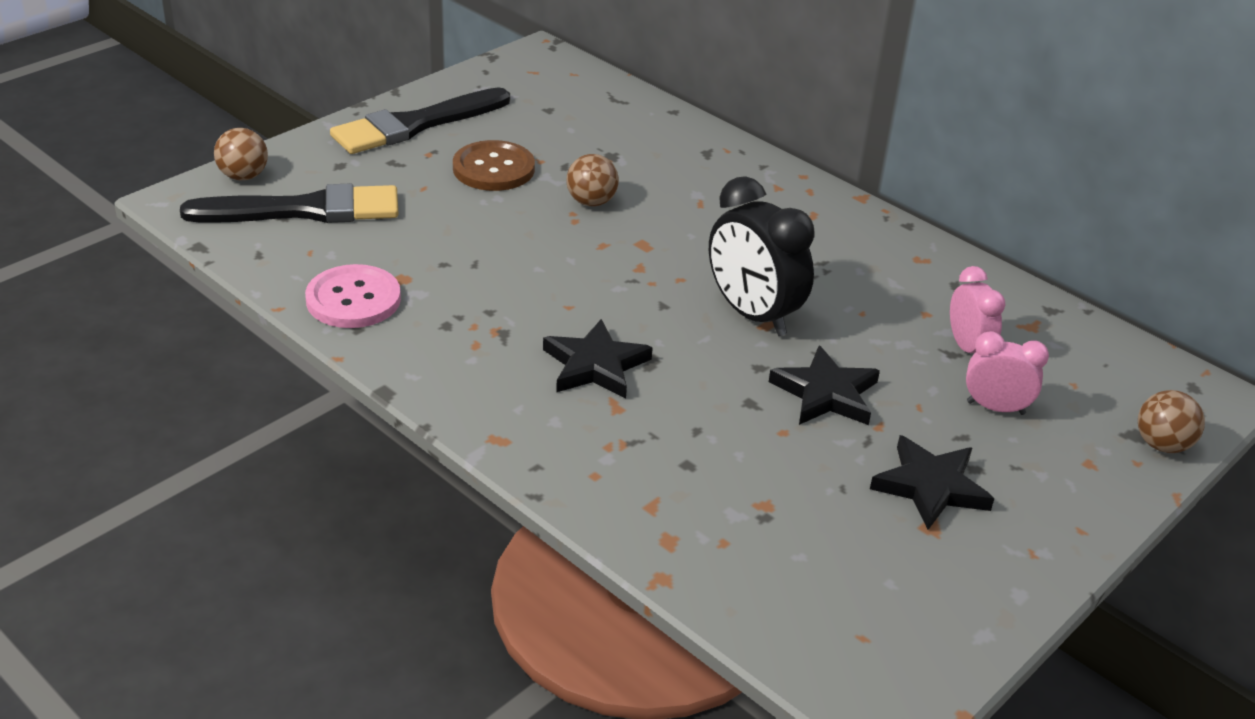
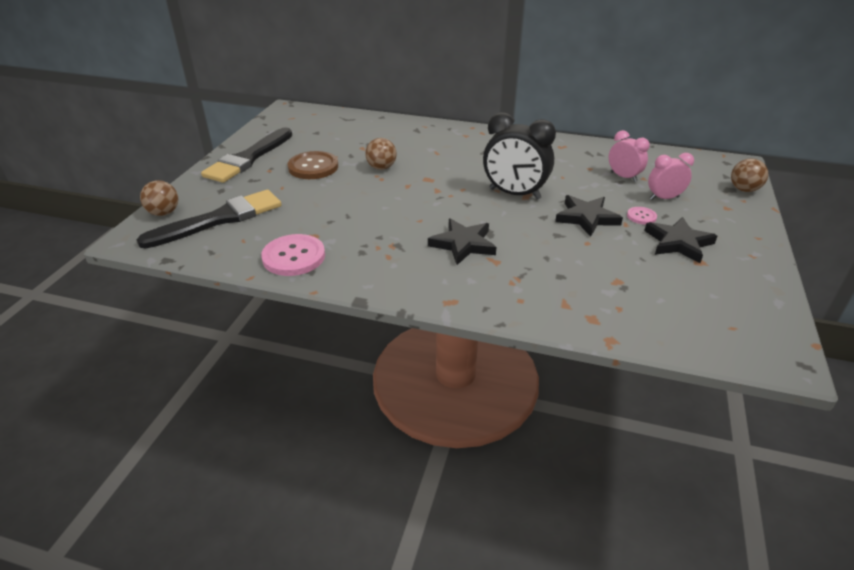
camera: 25 degrees left, 0 degrees up
(919, 423) = (641, 216): none -> pink button

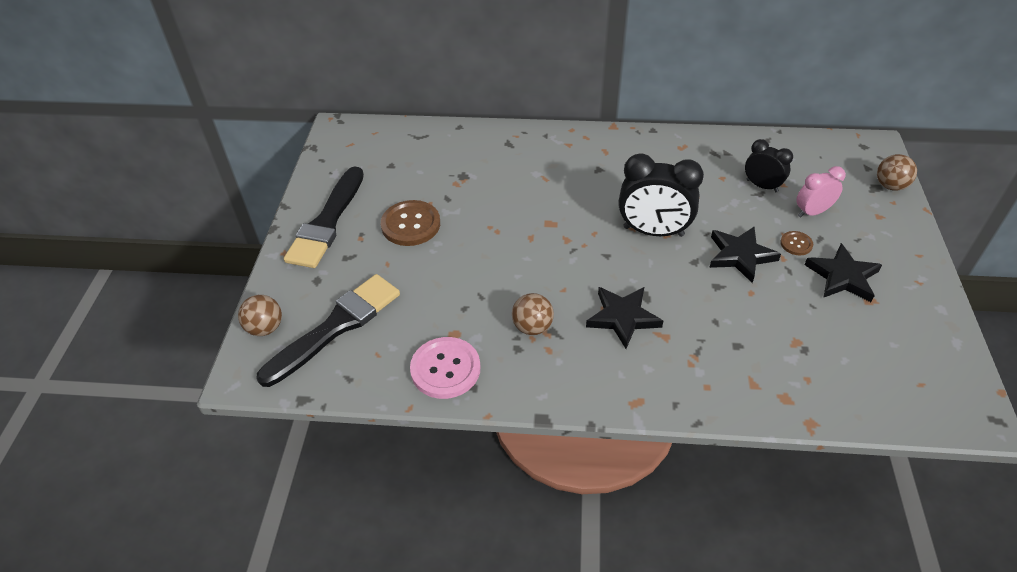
camera: 10 degrees left, 10 degrees up
(381, 167) = (491, 213): brown ball -> brown ball (532, 327)
(623, 177) = (762, 186): pink clock -> black clock
(641, 216) = (796, 244): pink button -> brown button

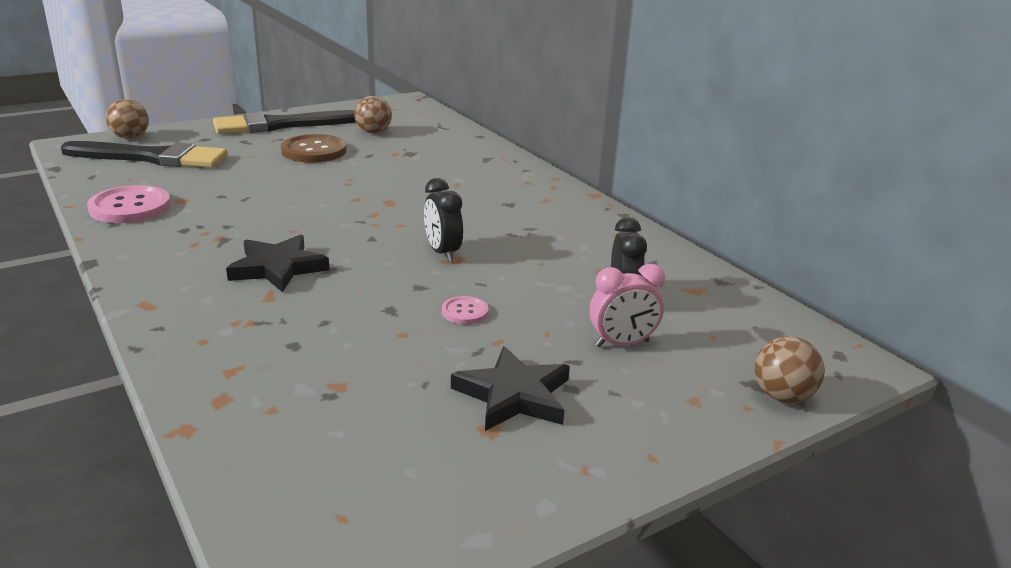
camera: 50 degrees right, 20 degrees down
(532, 327) = (221, 229): brown ball -> brown ball (373, 132)
(653, 231) = (442, 252): black clock -> black clock, size x0.59
(740, 255) = (465, 312): black star -> pink button
(796, 244) = (538, 345): brown button -> none
(812, 212) = (622, 344): pink clock -> pink clock turned 135 degrees clockwise

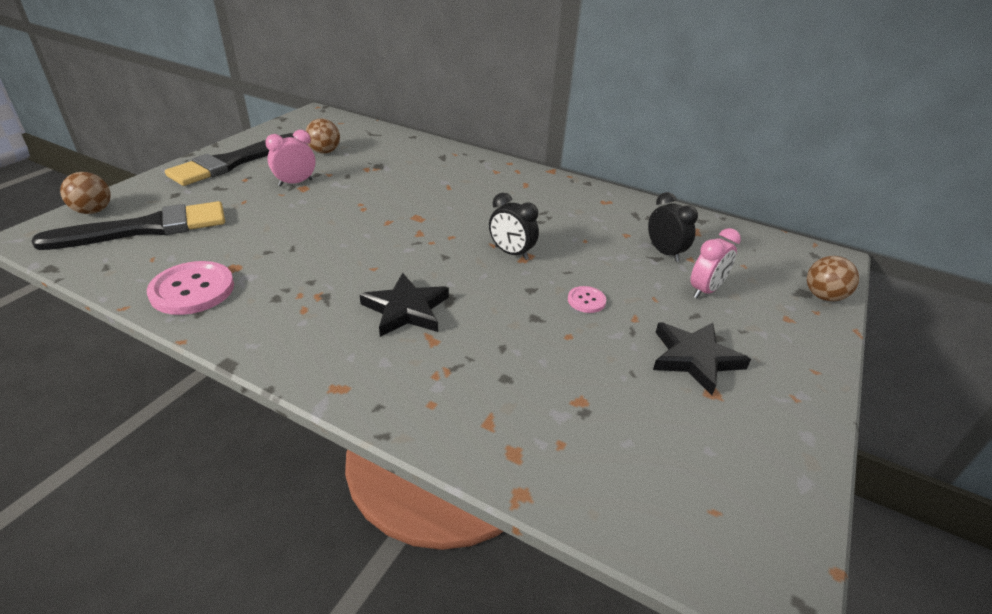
camera: 30 degrees left, 10 degrees up
(314, 151) = (295, 183): brown button -> pink clock

